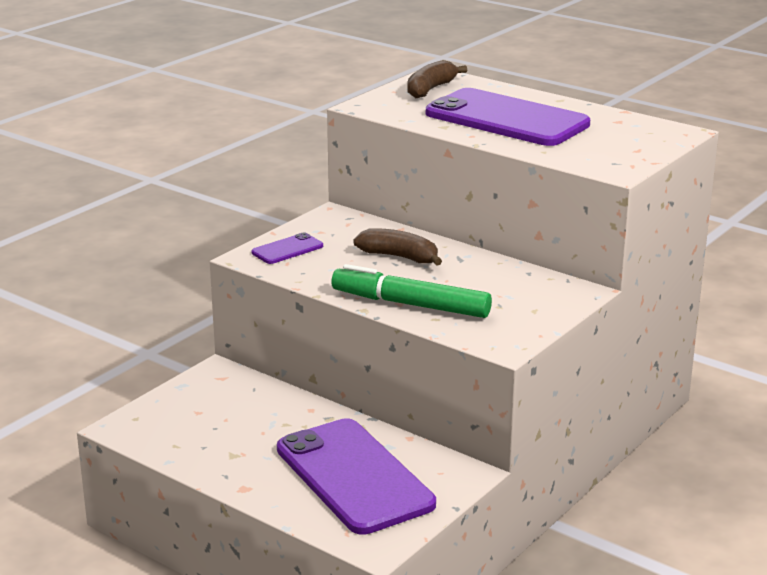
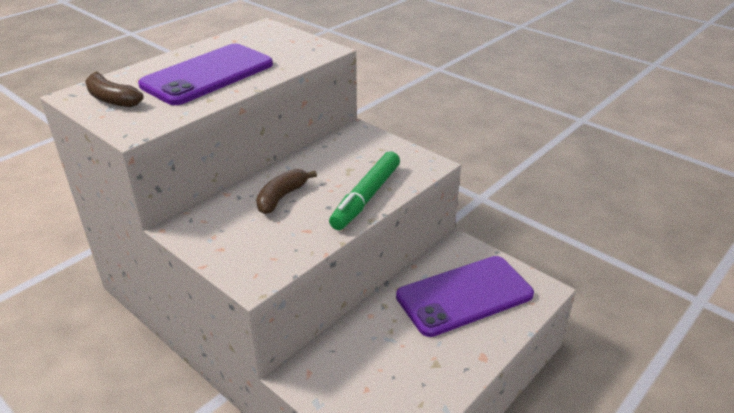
camera: 85 degrees left, 10 degrees up
(287, 249) = (245, 257): purple phone -> none

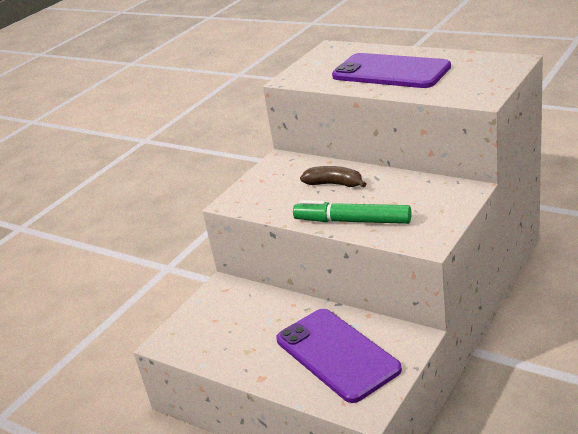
camera: 85 degrees right, 5 degrees down
(112, 99) = (330, 58): brown banana -> none

